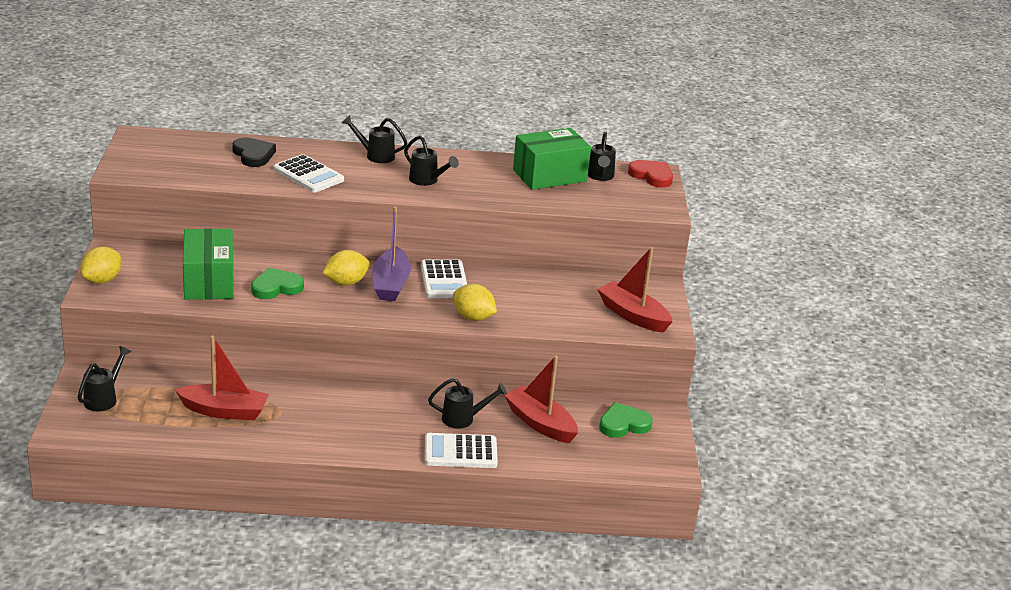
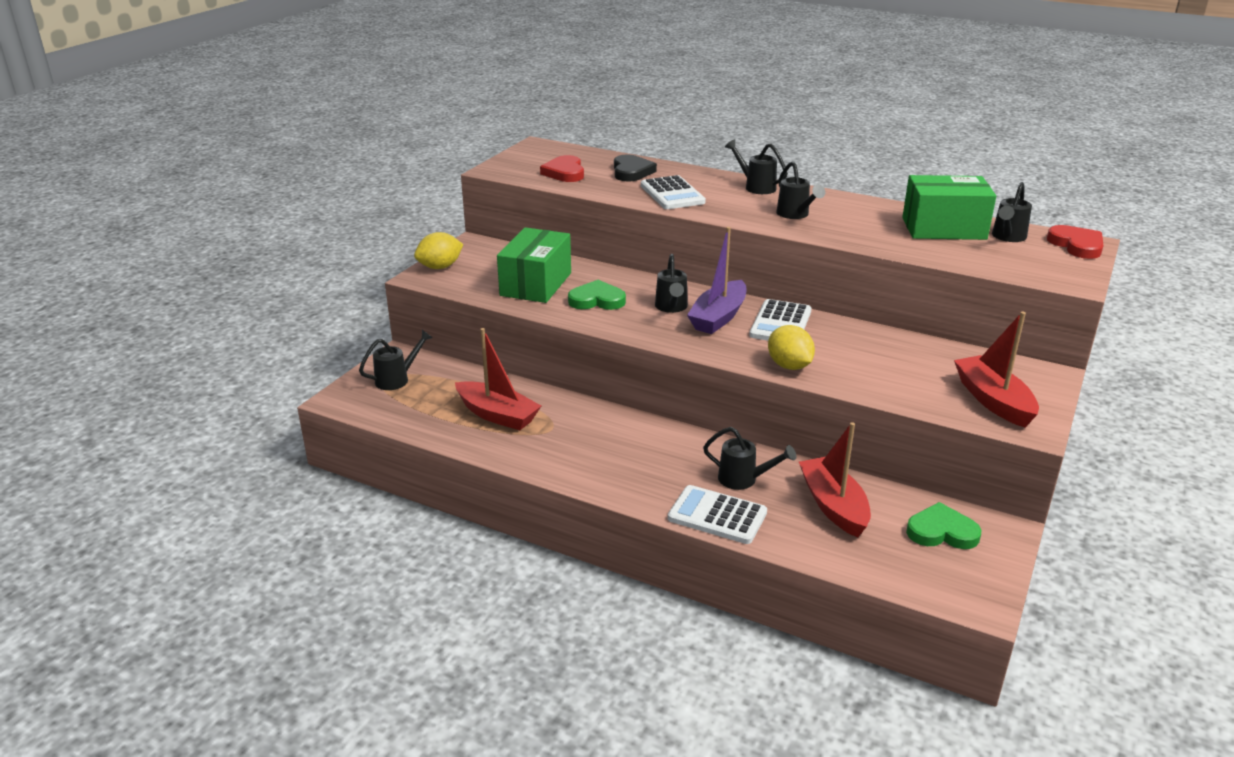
camera: 30 degrees right, 0 degrees up
(191, 165) = (565, 172): none -> red heart
(346, 282) = (671, 308): yellow lemon -> black watering can

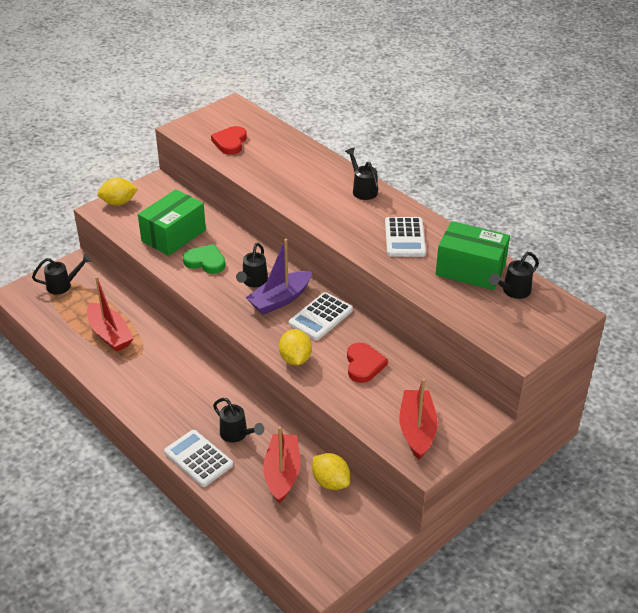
camera: 20 degrees right, 10 degrees up
(631, 172) = (281, 152): black heart -> none
(672, 194) = (292, 184): white calculator -> white calculator (405, 238)
(795, 215) = (367, 228): black watering can -> none
(898, 500) = (330, 482): none -> yellow lemon
(942, 532) = (340, 516): green heart -> none
(1077, 245) = (561, 313): red heart -> red heart (364, 365)

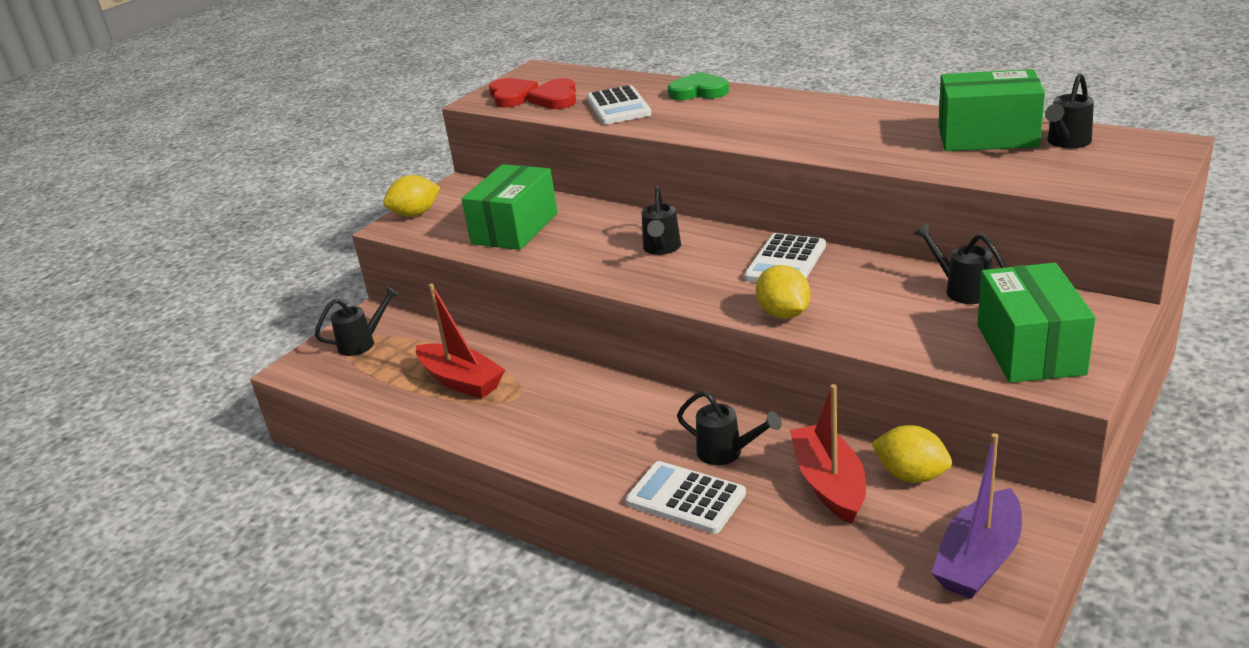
camera: 10 degrees left, 10 degrees down
(205, 261) = (578, 244): green heart -> green heart (698, 91)
(280, 299) = (713, 258): purple boat -> purple boat (978, 559)
(362, 189) = (771, 100): black watering can -> black watering can (961, 289)
(364, 365) = (889, 297): red heart -> red heart (512, 96)
(405, 238) = (868, 128): white calculator -> white calculator (618, 107)
(417, 430) = (1030, 349): red boat -> green box

